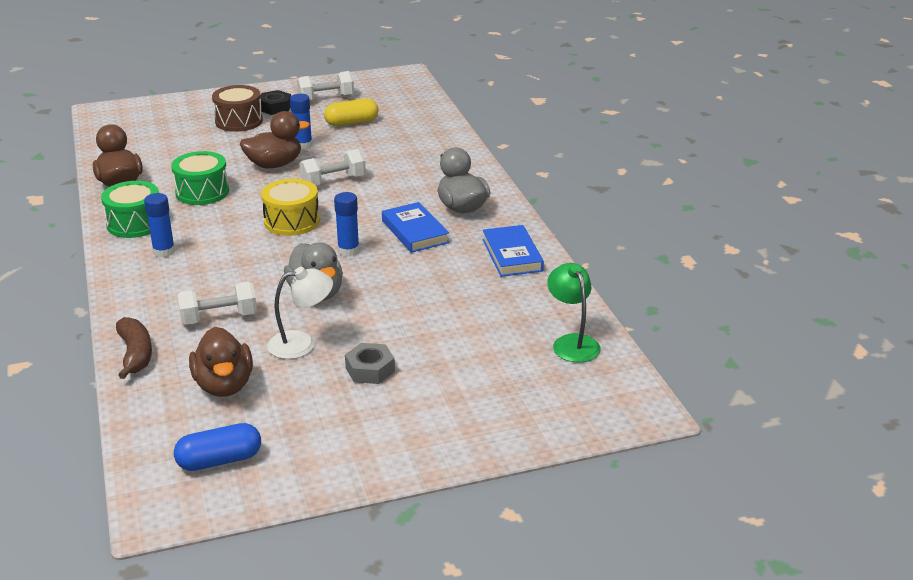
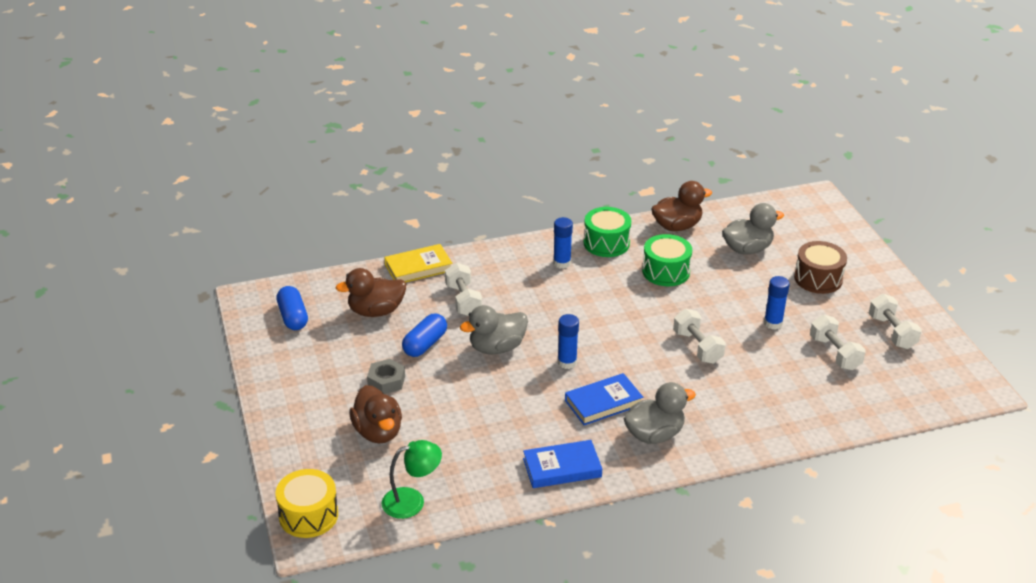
camera: 90 degrees right, 5 degrees up
(135, 354) = (418, 267): brown banana -> yellow book
(178, 149) = (747, 249): none -> grey duck
(274, 165) = (726, 308): brown duck -> brown duck (378, 432)
(275, 107) = (858, 299): black nut -> none
(292, 221) = (617, 326): yellow drum -> yellow drum (308, 515)
(302, 343) = (425, 344): white lamp -> blue capsule
(351, 123) = (835, 353): yellow capsule -> white dumbbell

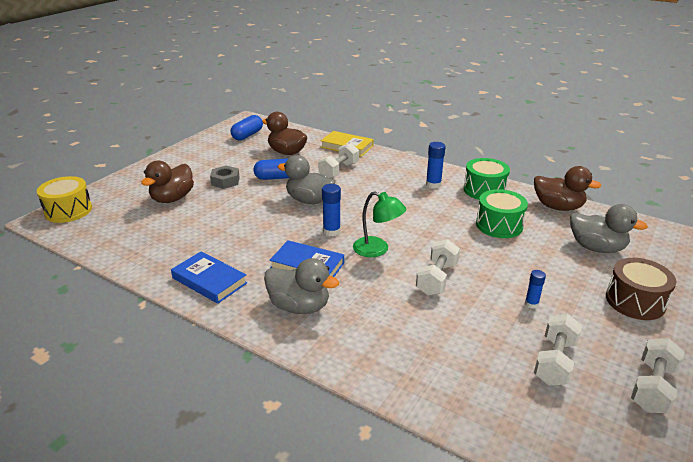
camera: 50 degrees right, 5 degrees down
(412, 501) = (113, 238): green lamp -> green lamp (377, 250)
(773, 323) = (531, 304): blue glue stick -> blue glue stick, size x0.64

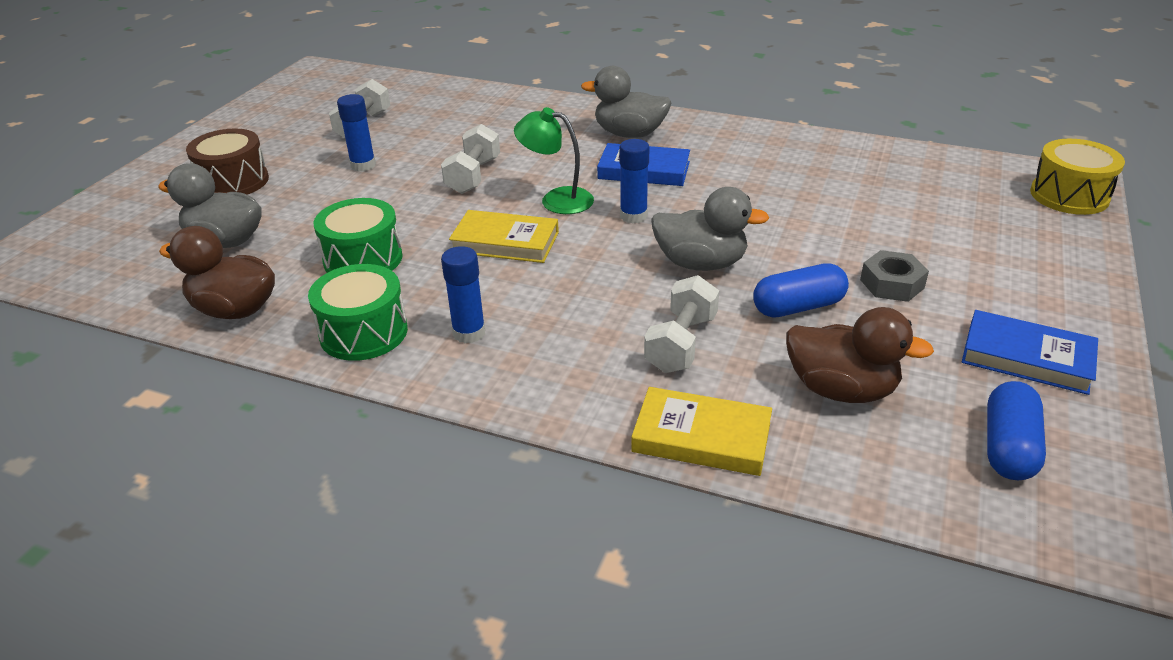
camera: 170 degrees right, 5 degrees up
(172, 198) = (940, 236): brown duck -> none
(209, 281) = (751, 143): blue book -> blue book (1026, 357)
(414, 225) = (505, 242): none -> yellow book
(531, 304) = (363, 165): blue glue stick -> blue glue stick, size x1.56
(652, 388) = (283, 120): white dumbbell -> none

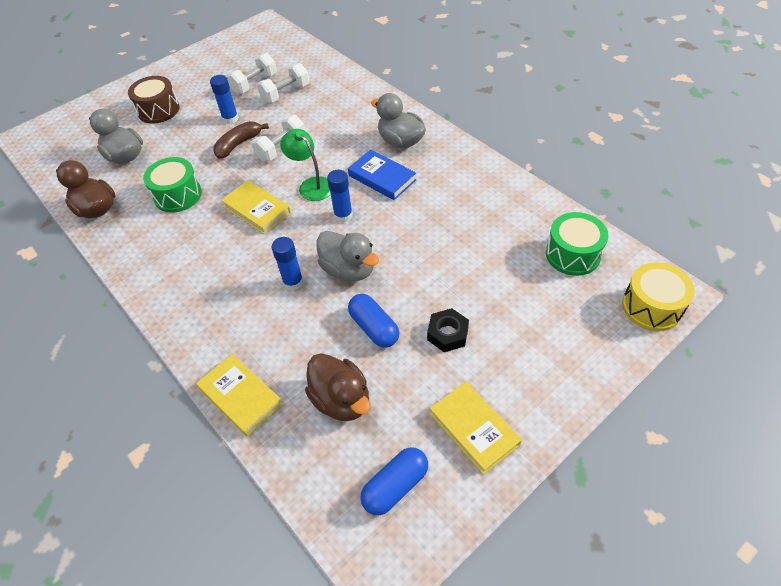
camera: 30 degrees right, 15 degrees up
(363, 332) = (140, 250): green drum -> green drum (573, 254)
(404, 186) = (238, 144): none -> brown banana
(469, 333) = (188, 271): blue glue stick -> blue glue stick (293, 282)
(681, 344) = (286, 327): white dumbbell -> white dumbbell (285, 93)
(798, 307) = (374, 328): blue capsule -> blue capsule turned 45 degrees clockwise
(892, 284) = (447, 334): grey nut -> black nut
(1026, 357) = (474, 429): blue book -> yellow book

